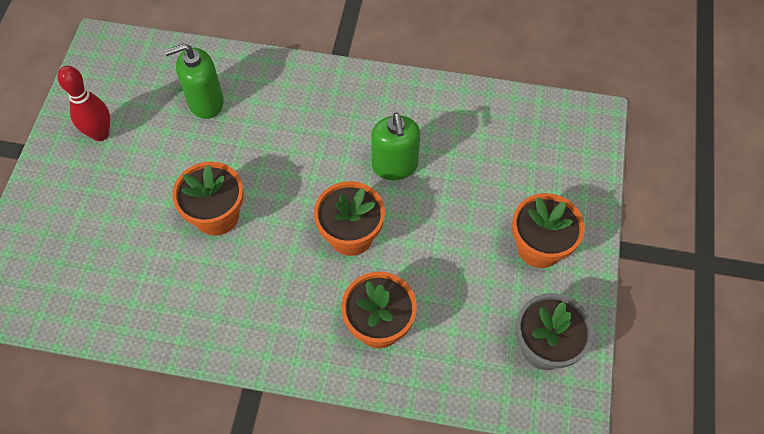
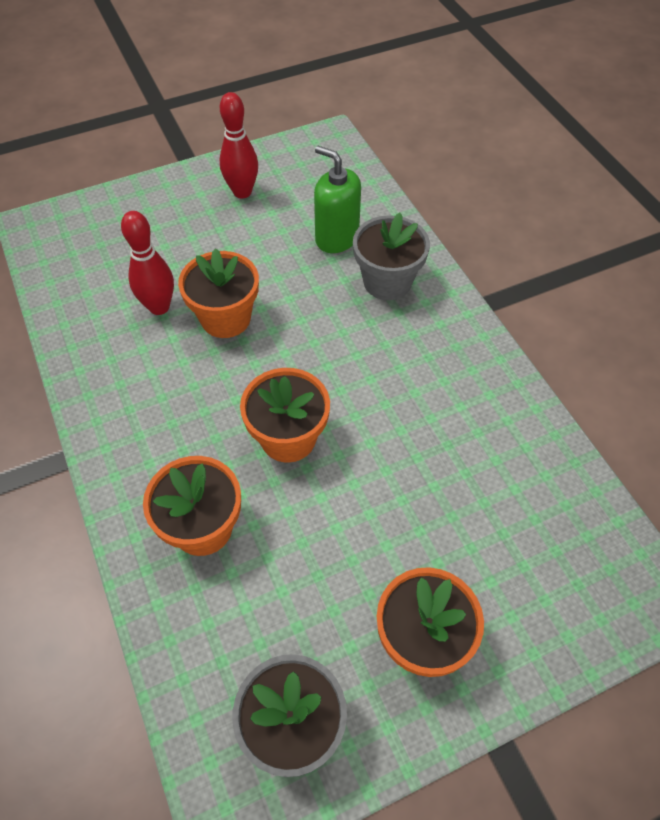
camera: 55 degrees right, 5 degrees down
(166, 254) = (159, 307): none -> red bowling pin
(273, 98) = (387, 282): none -> grey flower pot
(395, 165) = (402, 427): green soap dispenser -> none

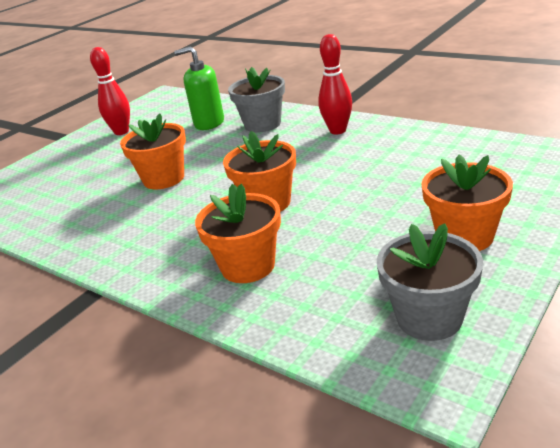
camera: 25 degrees left, 25 degrees down
(159, 307) = (106, 194): red bowling pin -> red bowling pin (338, 130)

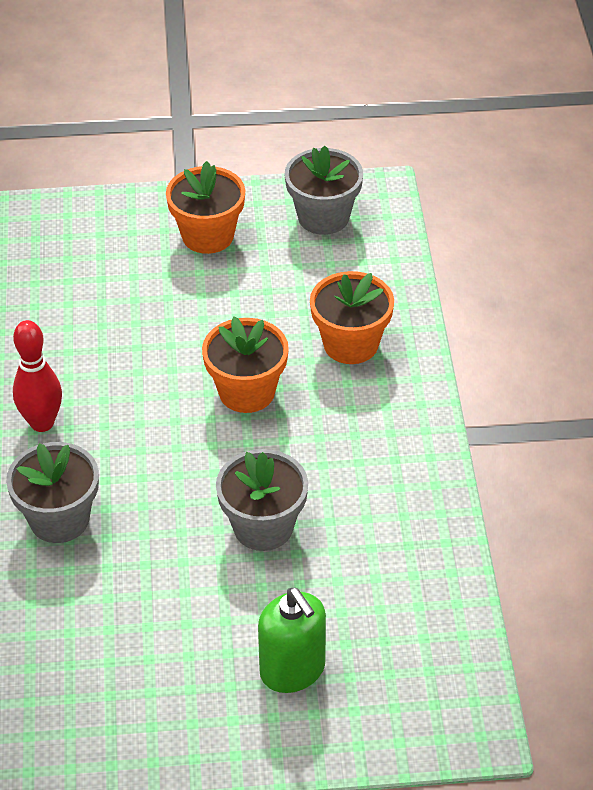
camera: 135 degrees left, 15 degrees up
(121, 132) = (174, 704): red bowling pin -> none
(164, 179) = (263, 527): orange flower pot -> grey flower pot
(209, 123) = (85, 594): green soap dispenser -> green soap dispenser (292, 670)

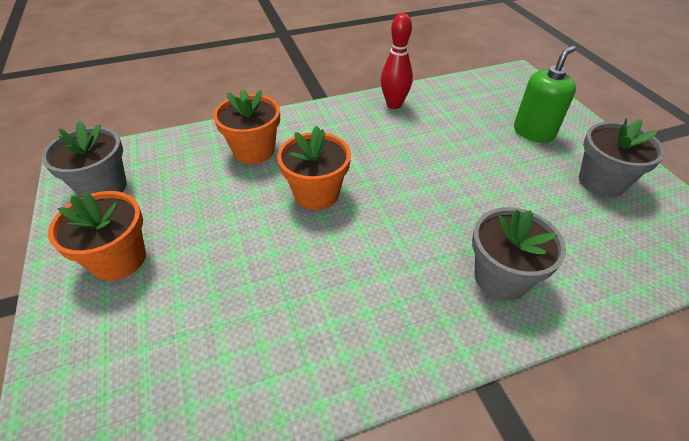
camera: 105 degrees left, 0 degrees up
(42, 423) = (401, 326): red bowling pin -> red bowling pin (394, 104)
(263, 527) = (438, 162): grey flower pot -> grey flower pot (601, 182)

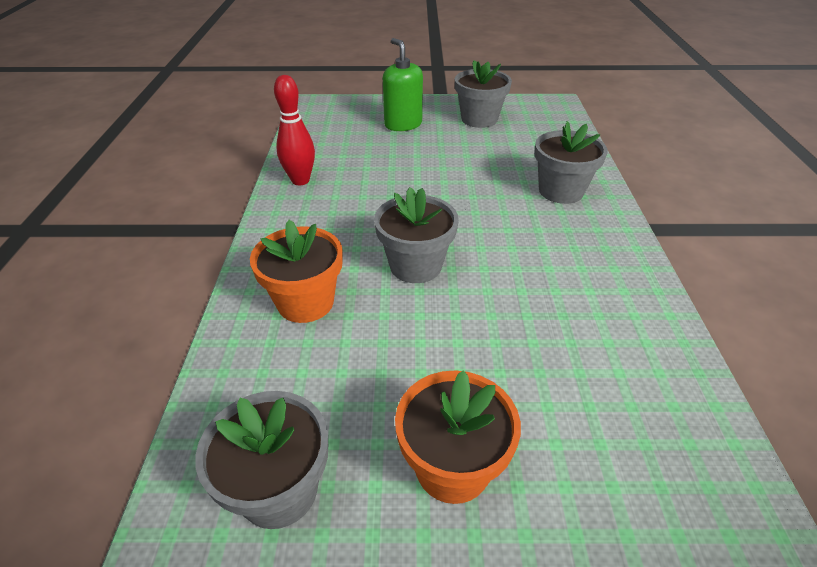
camera: 70 degrees left, 5 degrees down
(316, 194) = (415, 265): orange flower pot -> grey flower pot

